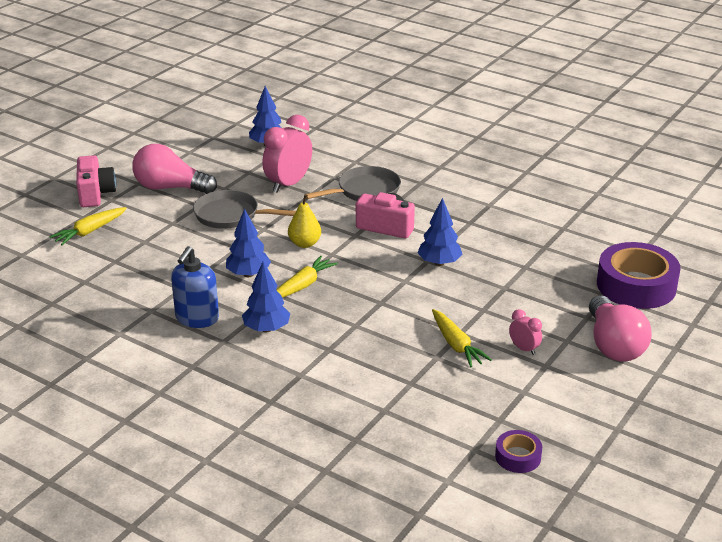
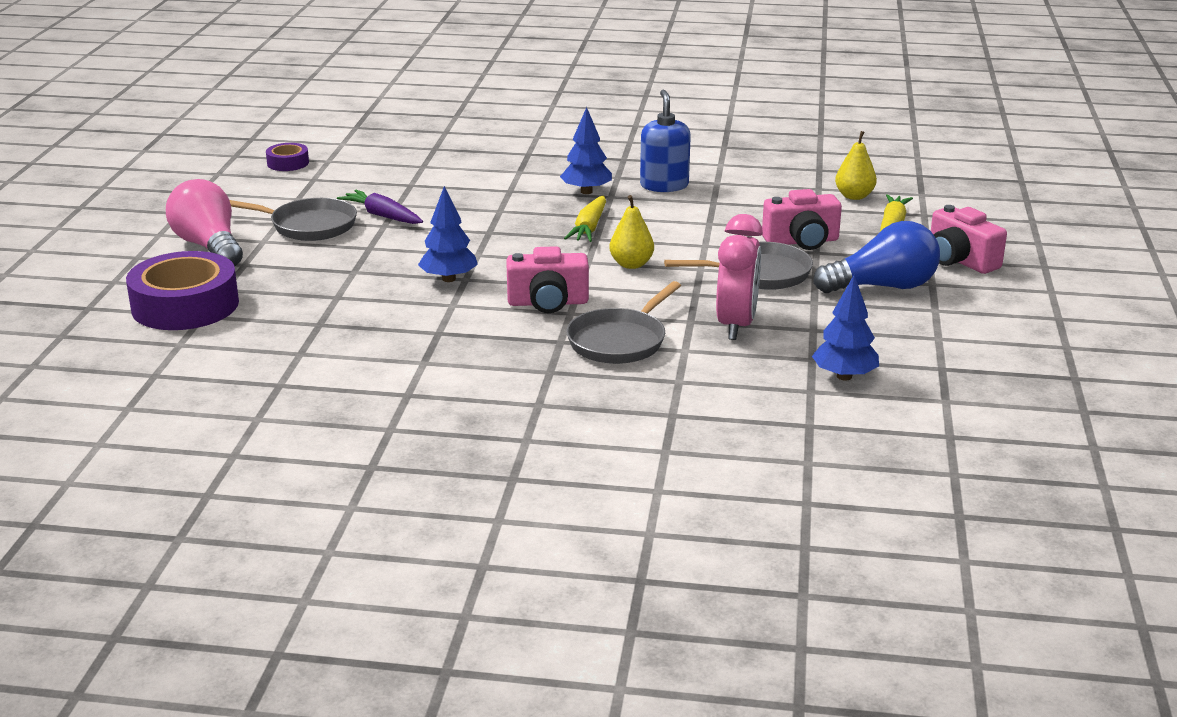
camera: 155 degrees right, 5 degrees down
(71, 265) = (854, 196): none -> yellow pear
(169, 233) = (802, 241): none -> pink camera
(170, 188) = (882, 287): pink light bulb -> blue light bulb
(248, 274) = (659, 226): blue tree -> none
(456, 345) = (382, 216): yellow carrot -> purple carrot
(524, 349) = (308, 226): pink clock -> grey pan

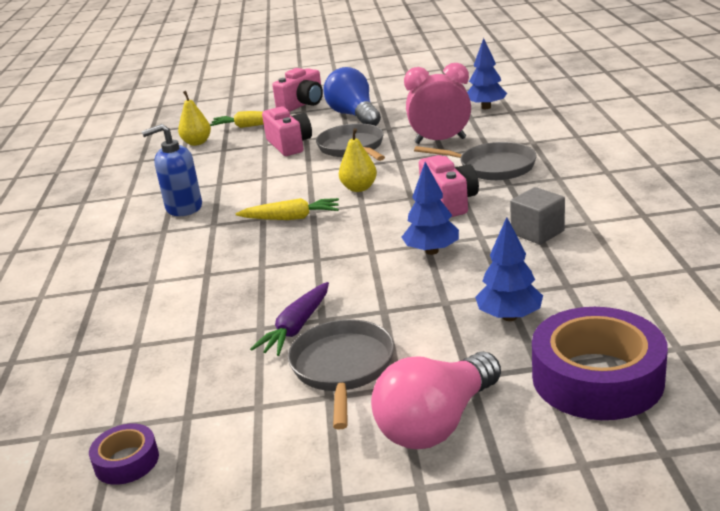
camera: 100 degrees left, 0 degrees up
(431, 332) = (537, 232): none -> grey cube
(586, 191) = (204, 237): blue tree -> blue tree (509, 317)

